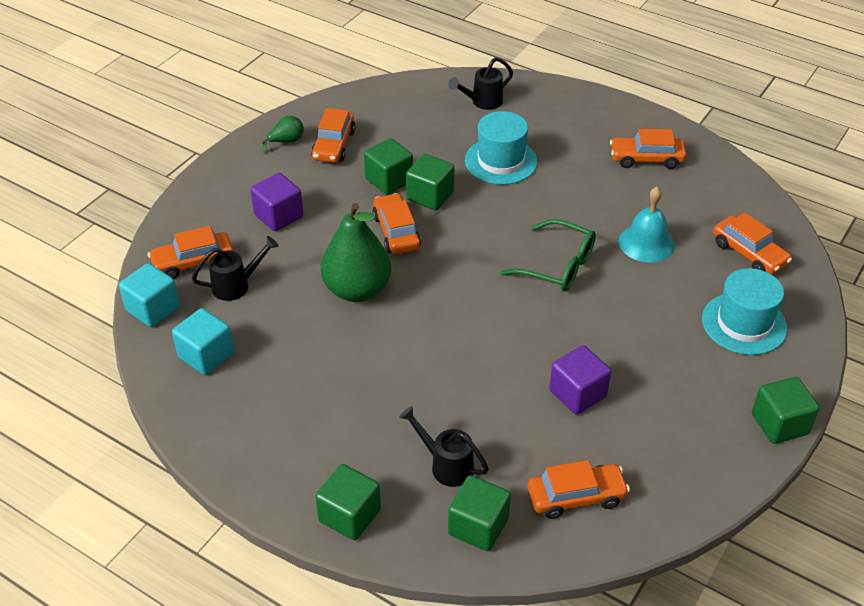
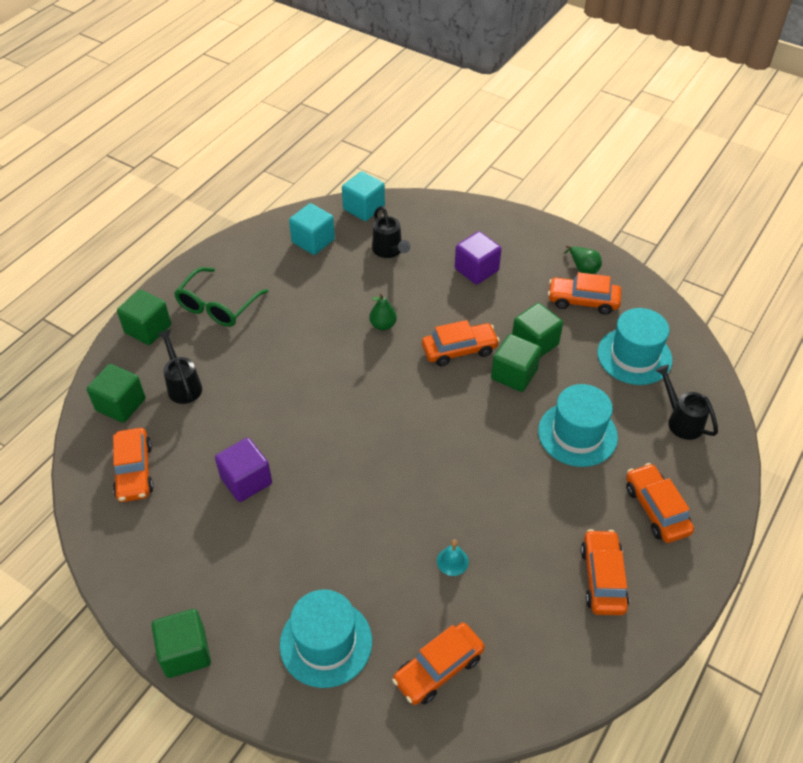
camera: 90 degrees right, 5 degrees up
(193, 262) = (416, 224): orange car -> orange car (656, 509)
(357, 290) = (383, 325): green pear -> green pear, size x0.44
(408, 120) = (634, 356): none -> turquoise hat
(446, 465) = (183, 385): black watering can -> black watering can turned 60 degrees counterclockwise
(558, 266) = (414, 476): green glasses -> green glasses (217, 306)
(646, 243) = (452, 561): turquoise bell -> turquoise bell, size x0.52

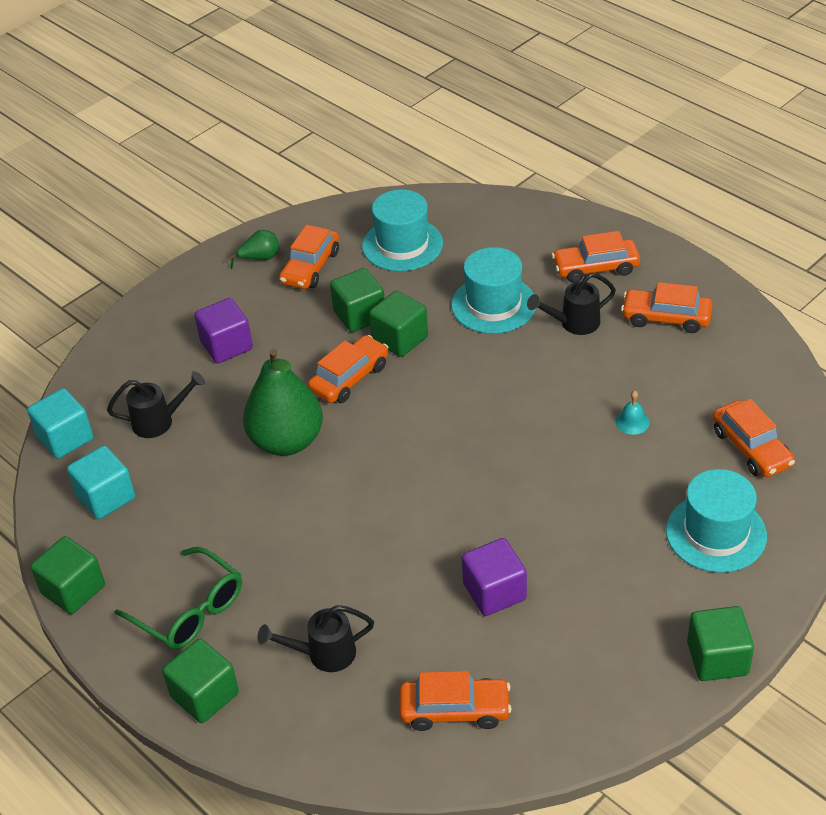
camera: 75 degrees left, 5 degrees down
(121, 404) = (337, 727): green cube -> green cube (73, 590)
(383, 325) = (286, 441): green pear -> green pear, size x2.25
(459, 350) = (349, 378): orange car -> orange car turned 45 degrees clockwise
(681, 420) = (495, 230): black watering can -> black watering can (574, 323)

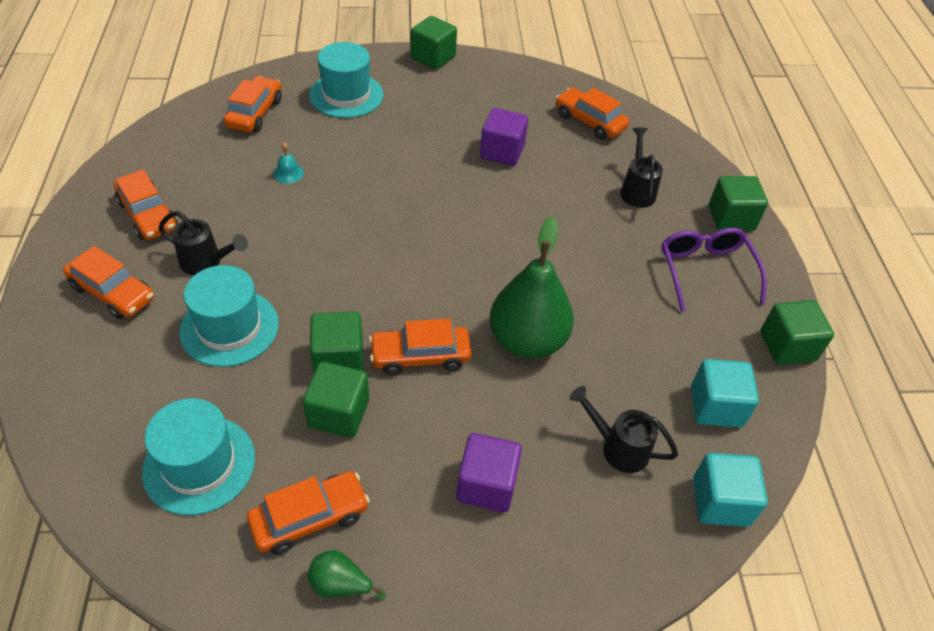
camera: 145 degrees left, 5 degrees up
(190, 611) = (705, 271): green glasses -> purple glasses
(324, 654) = (637, 190): black watering can -> black watering can turned 120 degrees counterclockwise

